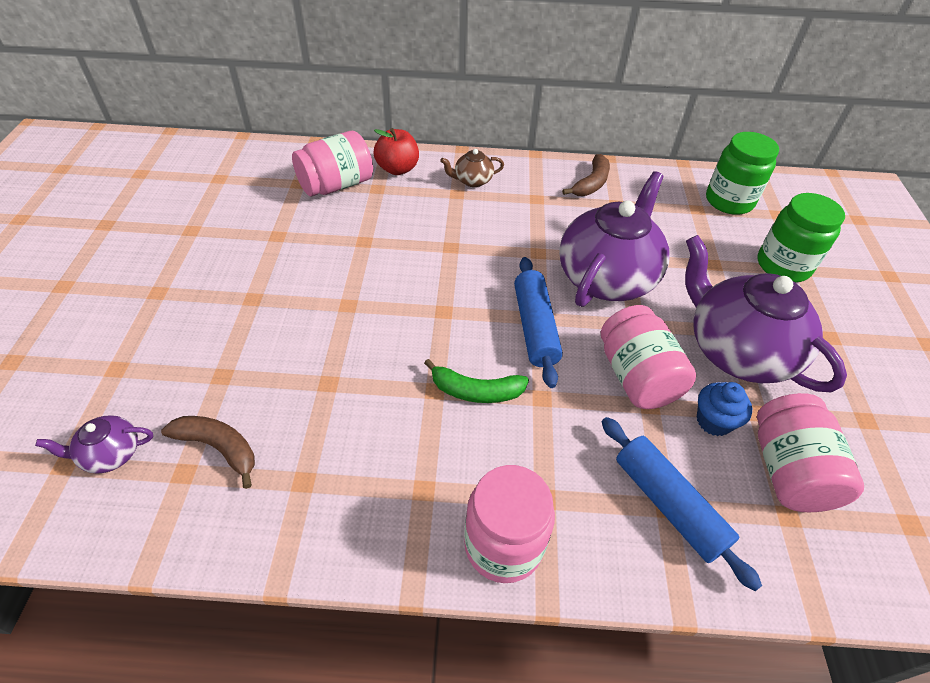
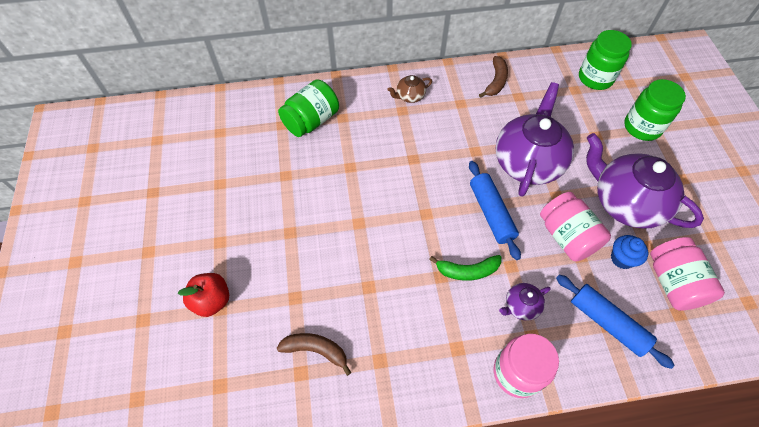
camera: 10 degrees left, 10 degrees up
(111, 454) = (247, 371): purple teapot -> purple teapot (521, 306)
(336, 185) = (311, 121): pink jar -> green jar
(397, 169) = (351, 96): red apple -> red apple (212, 300)

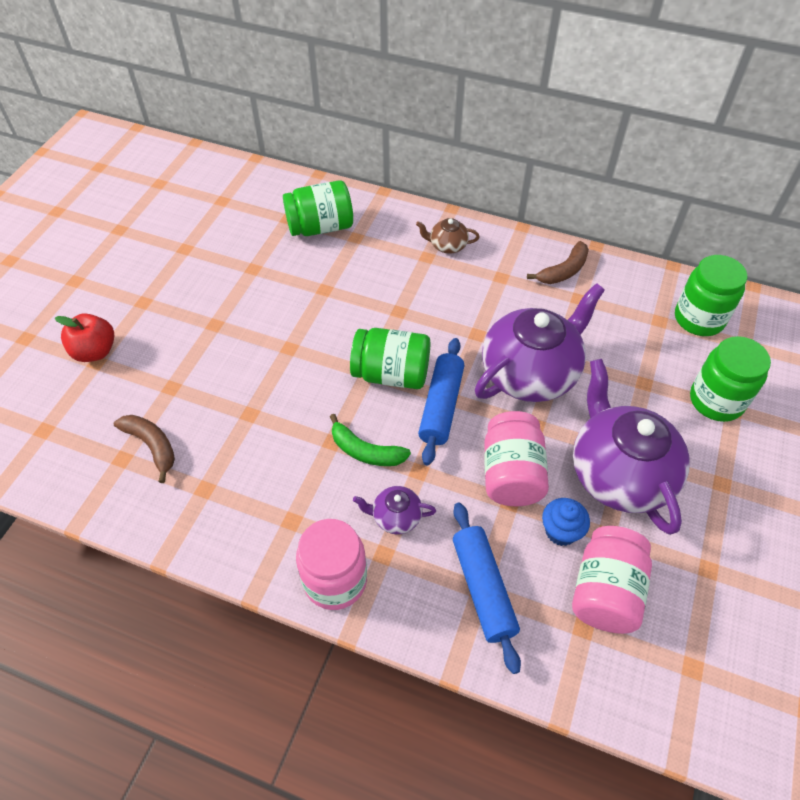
camera: 30 degrees right, 5 degrees down
(442, 207) = (391, 374): none -> green jar

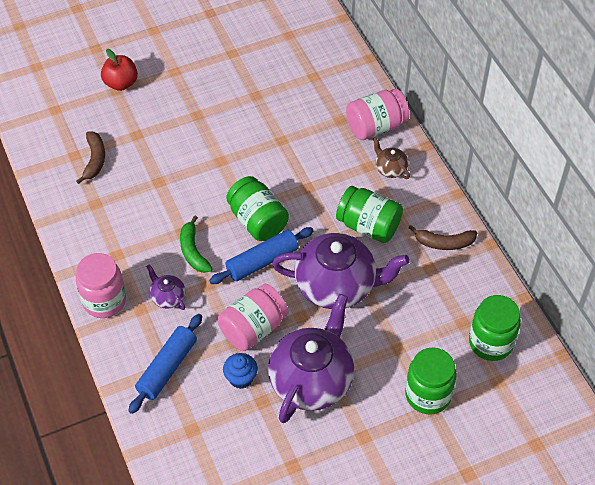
camera: 45 degrees right, 0 degrees up
(320, 227) = (327, 97): green jar -> green jar (368, 226)
(605, 591) = (225, 425): pink jar -> pink jar (376, 127)

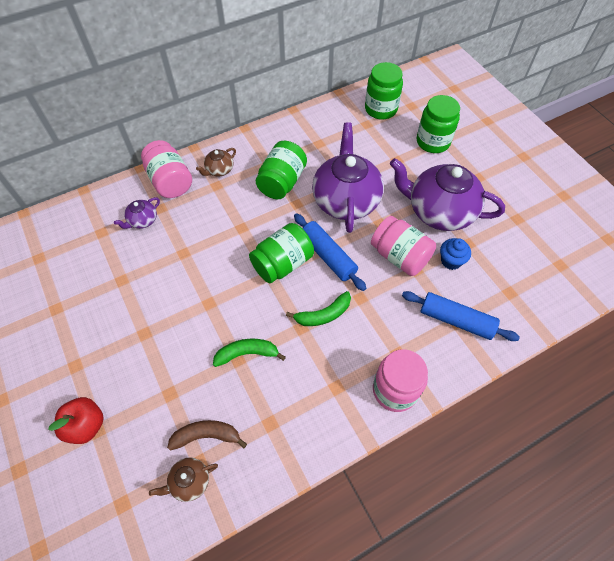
camera: 95 degrees left, 5 degrees up
(61, 149) = (189, 482): none -> brown teapot
(163, 189) = (247, 353): none -> green banana
(168, 297) = (380, 330): purple teapot -> purple teapot (142, 221)
(443, 243) = (295, 135): brown banana -> none

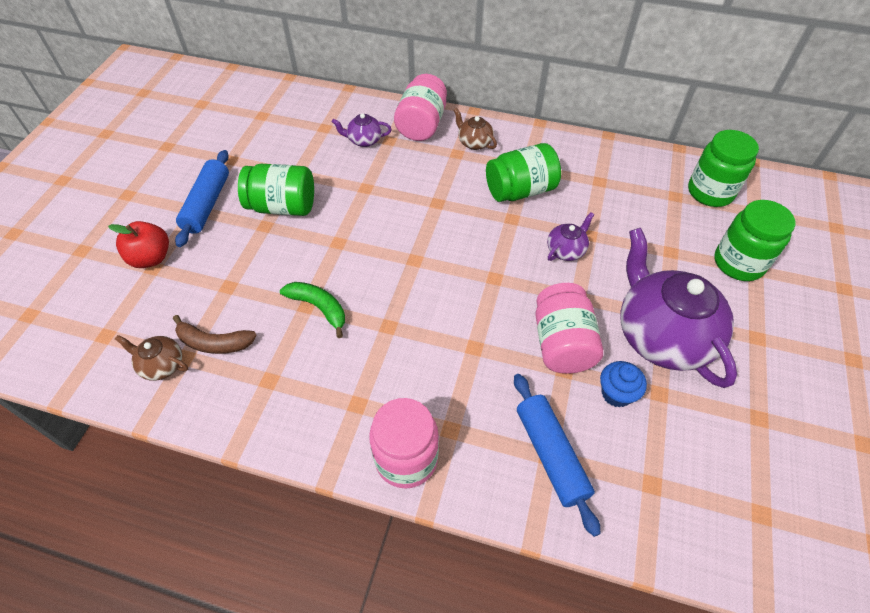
camera: 45 degrees right, 5 degrees down
(207, 435) = (214, 343): brown banana -> brown banana turned 150 degrees clockwise
(219, 170) = (474, 143): brown teapot -> brown teapot turned 45 degrees clockwise
(282, 264) = (437, 259): green jar -> green jar (282, 206)
(323, 315) = (421, 332): green banana -> none
(328, 256) = (487, 286): blue rolling pin -> blue rolling pin (207, 204)
(346, 200) = (566, 250): purple teapot -> purple teapot, size x0.44

